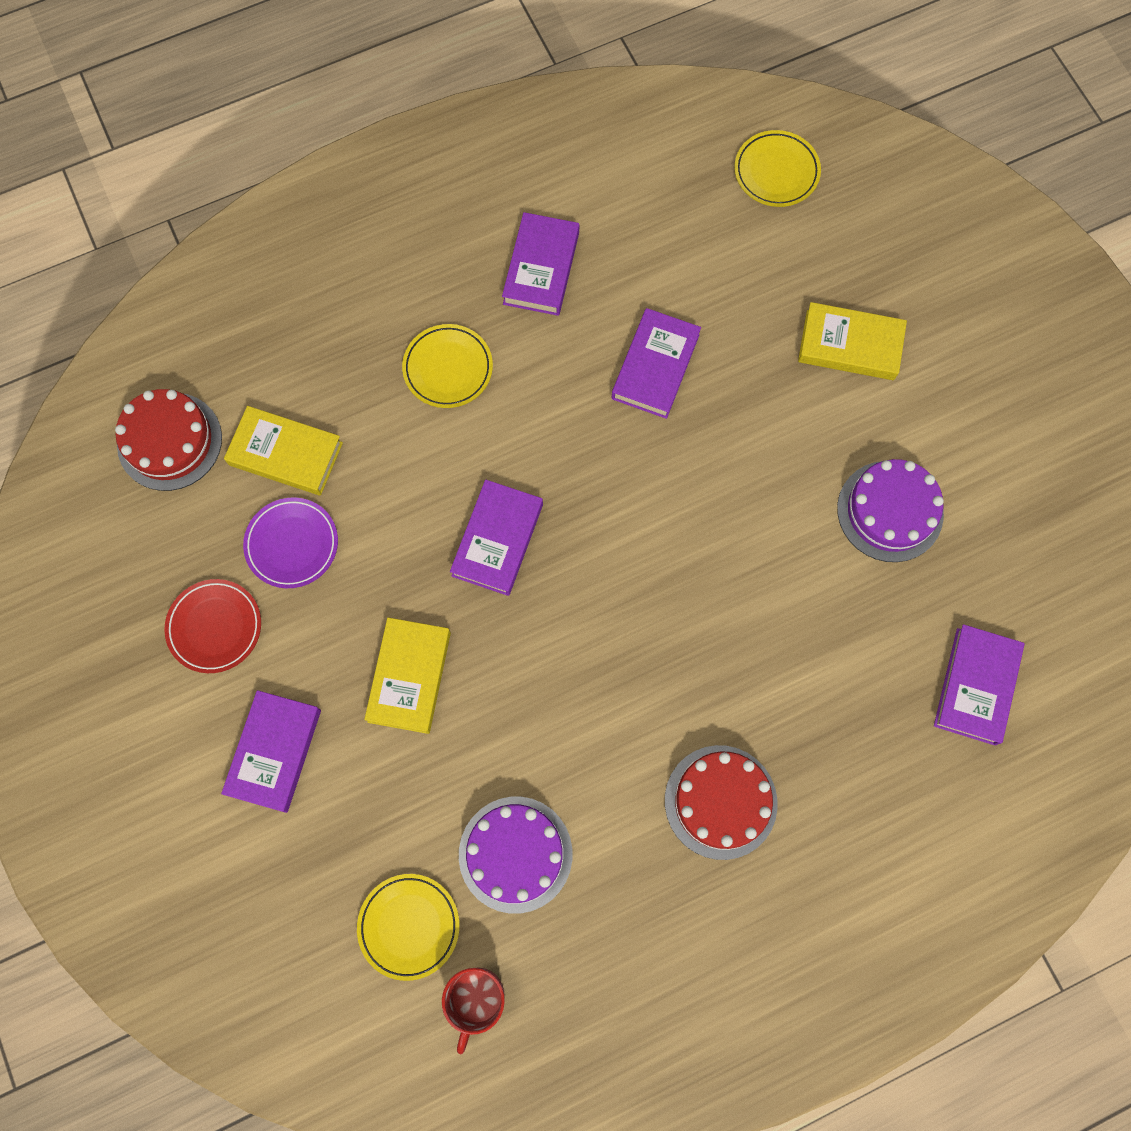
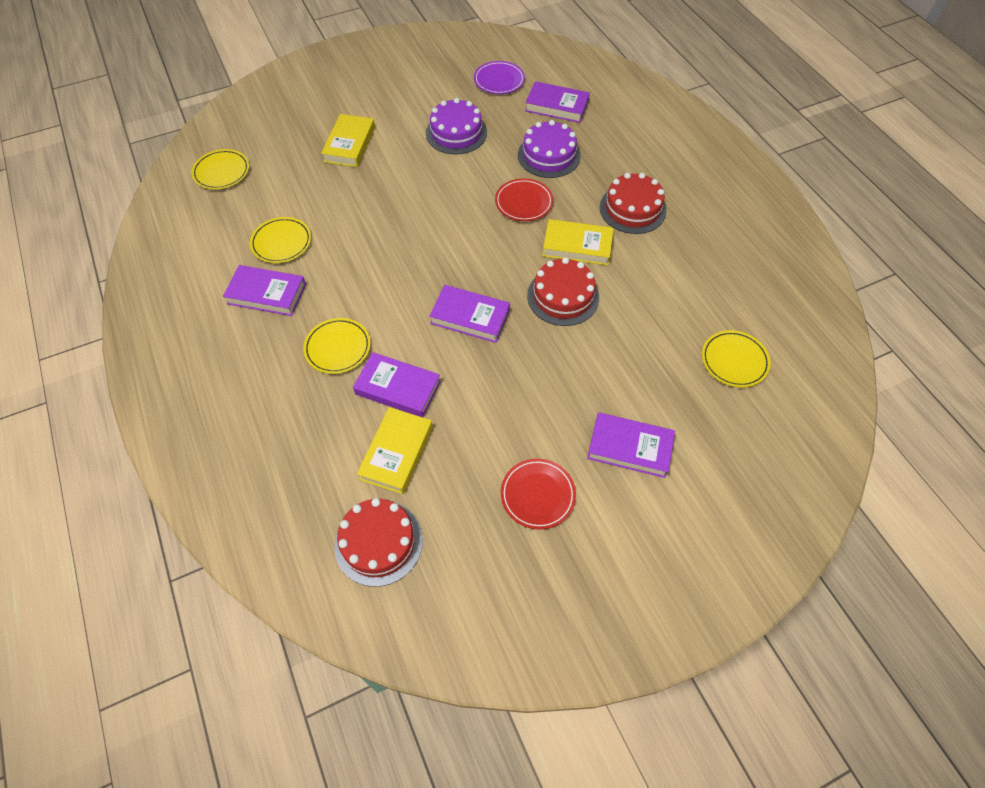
camera: 90 degrees left, 15 degrees down
(292, 544) = (471, 444): purple plate -> purple plate (499, 81)
(409, 677) = (568, 365): yellow book -> yellow book (577, 246)
(476, 998) = (770, 324): red mug -> none
(515, 854) = (678, 305): purple cake -> purple cake (549, 155)
(534, 675) = (563, 296): none -> red cake
(635, 274) = (281, 243): none -> yellow plate
(655, 367) = (352, 233): purple book -> purple book (398, 388)
(728, 621) = (524, 202): none -> red plate

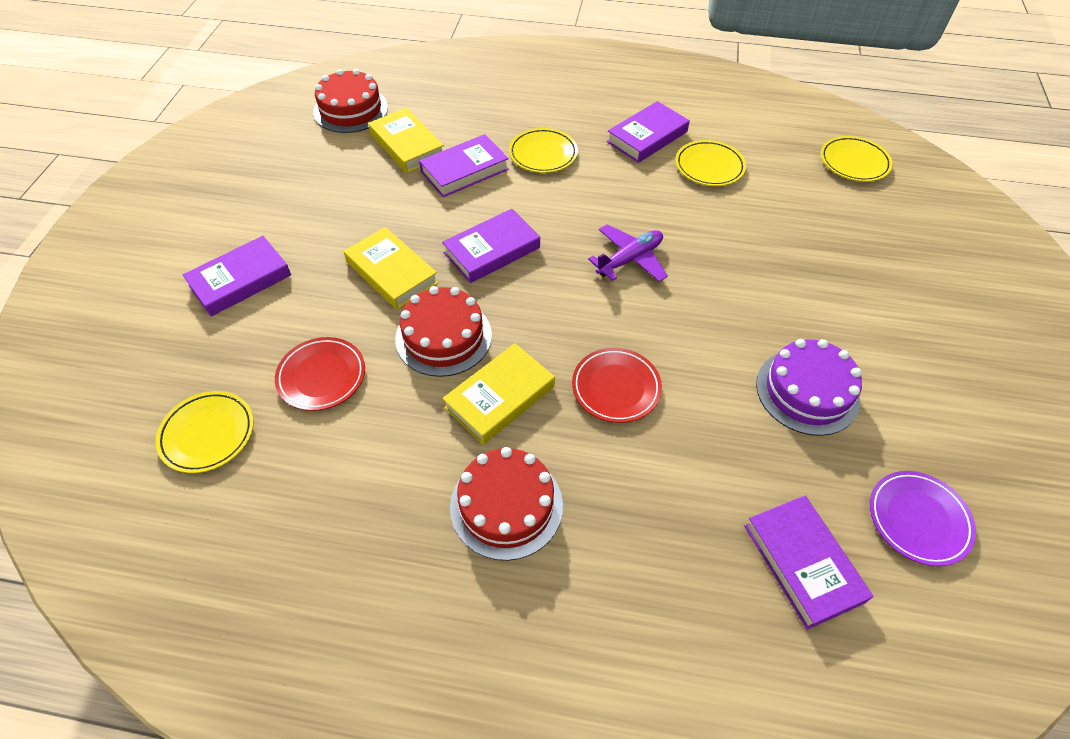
camera: 125 degrees right, 5 degrees down
(349, 144) = (845, 275): yellow book -> yellow book (392, 272)
(417, 242) = (630, 259): none -> purple plane
(537, 495) = (279, 201): red plate -> red plate (322, 376)
(549, 155) = (688, 474): purple cake -> none
(556, 106) = (802, 563): purple book -> purple book turned 75 degrees counterclockwise

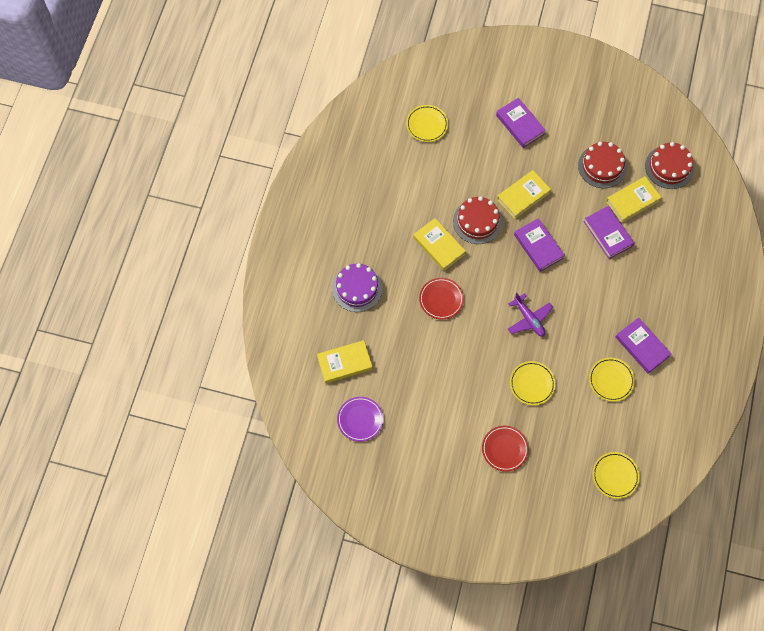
camera: 95 degrees right, 15 degrees up
(322, 376) = (456, 168): red plate -> red plate (504, 449)
(506, 505) = (382, 246): red cake -> red cake (602, 166)
(543, 154) = (624, 280): yellow plate -> yellow plate (532, 384)
(802, 563) = (344, 363): purple book -> yellow book
(807, 391) = (433, 391): purple cake -> purple cake (357, 288)

